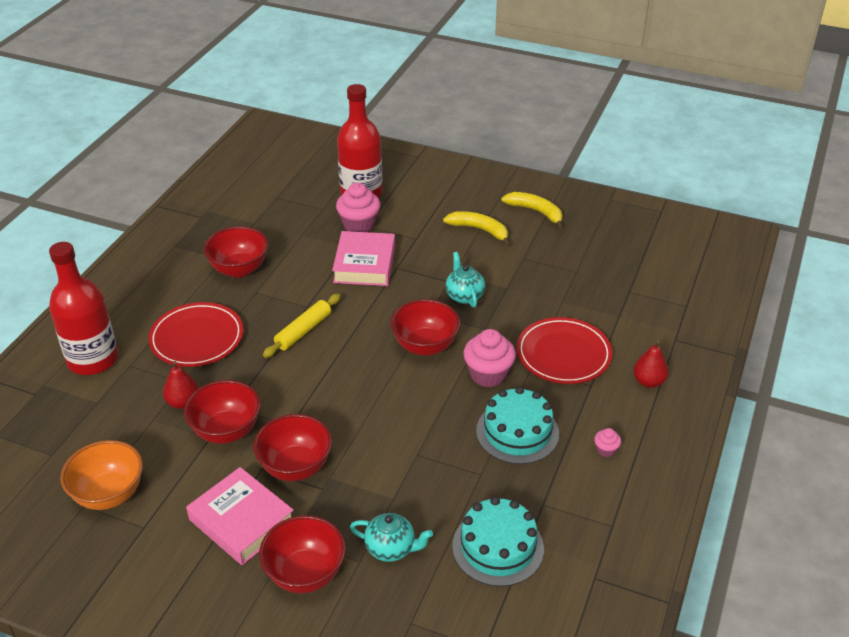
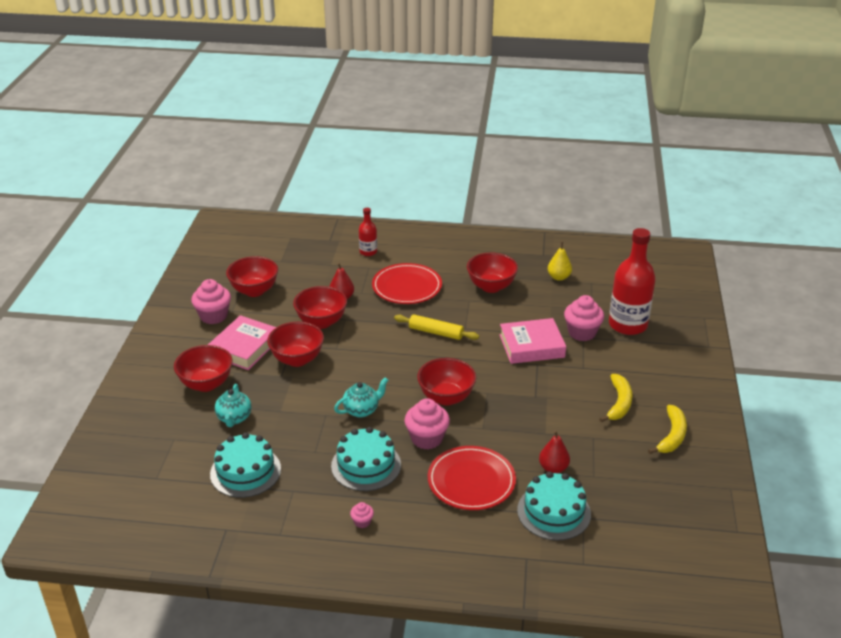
camera: 75 degrees right, 5 degrees down
(93, 360) = (368, 252): red bottle -> red bottle, size x0.50
(109, 494) = (254, 291): orange bowl -> red bowl
(145, 550) = (213, 316): none -> pink cupcake
(252, 216) = (559, 277): none -> yellow pear
(464, 296) = (520, 409): turquoise teapot -> turquoise teapot (362, 410)
(618, 308) = (554, 512): none -> turquoise cake
(648, 381) = (458, 543): red pear -> red pear (553, 468)

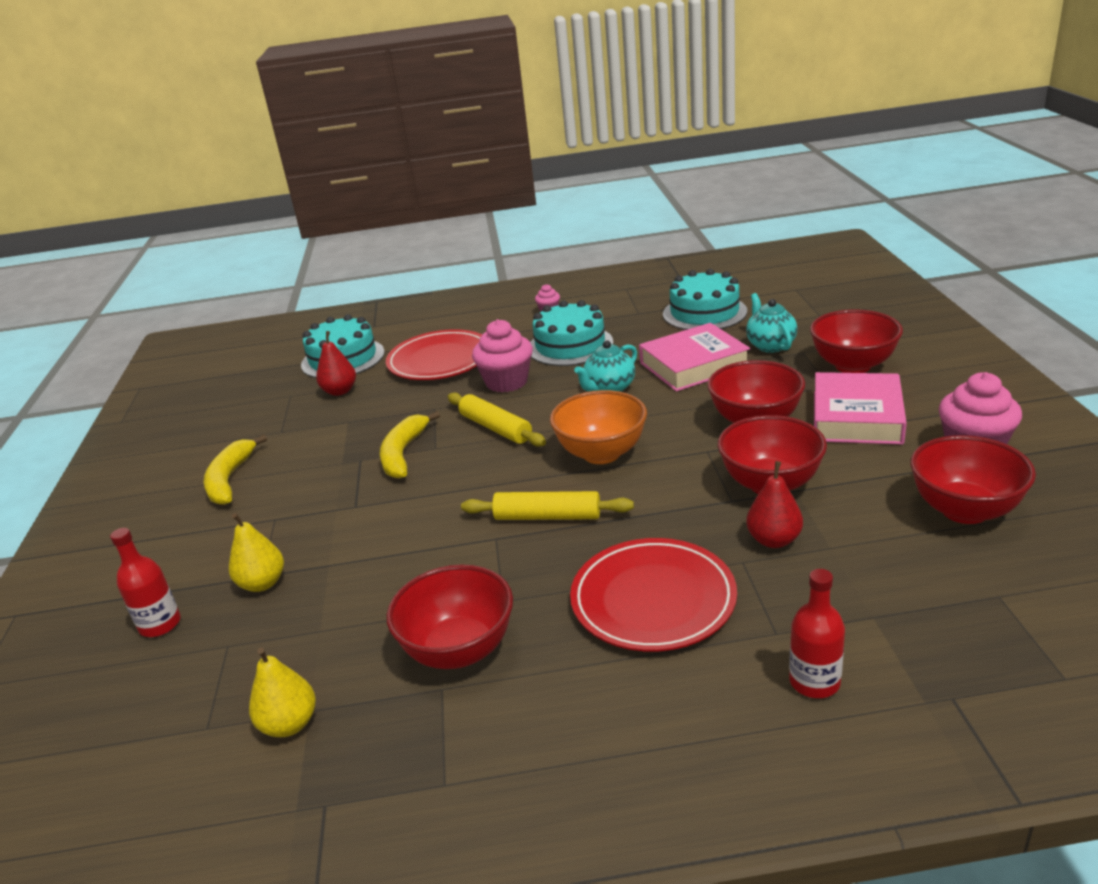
camera: 170 degrees right, 5 degrees down
(392, 361) = (601, 453): none -> orange bowl
(446, 397) = (495, 428): red bowl -> yellow rolling pin
(531, 346) = (364, 534): pink book -> pink book (694, 365)
(582, 332) = (262, 583): pink cupcake -> yellow pear
(627, 325) = (160, 624): red bottle -> red bottle, size x0.50
(672, 436) = (167, 457): yellow banana -> yellow banana (403, 453)

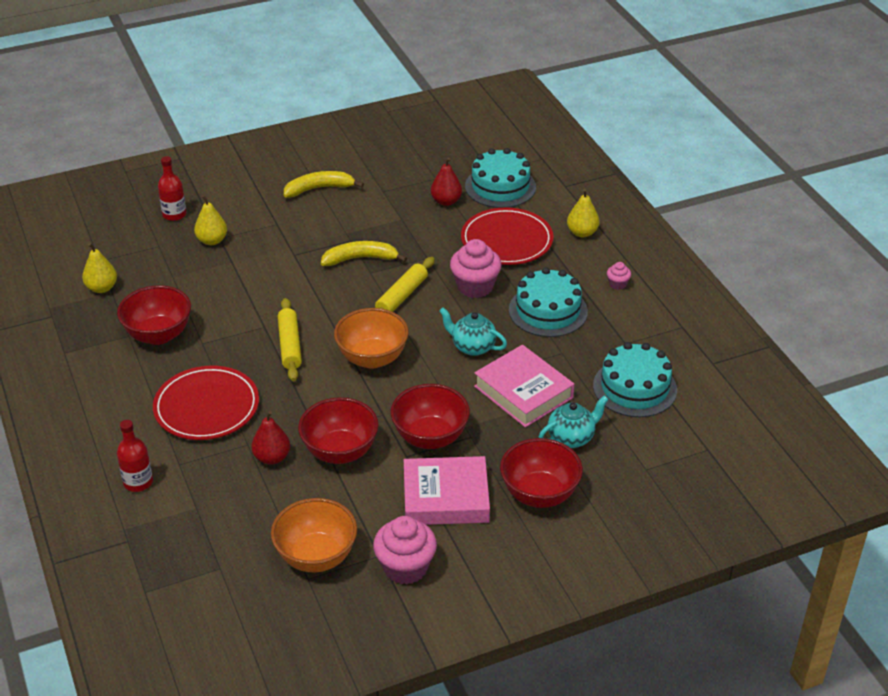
camera: 70 degrees right, 10 degrees up
(457, 322) = (582, 233): none -> yellow pear
(964, 510) = (316, 556): red bowl -> orange bowl

